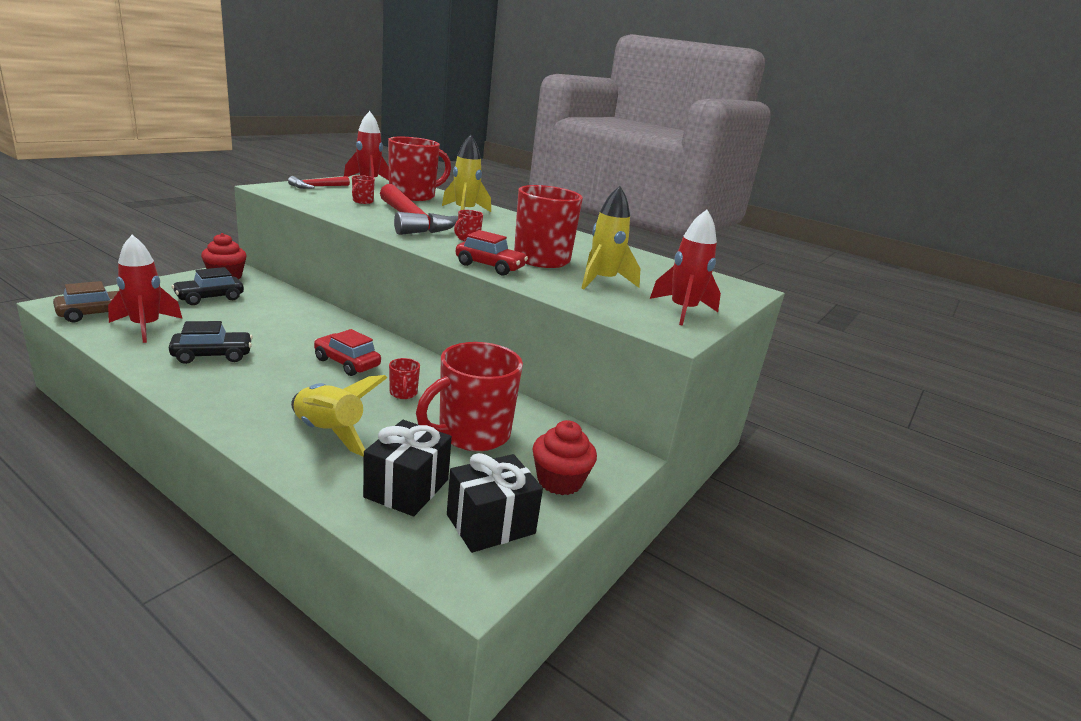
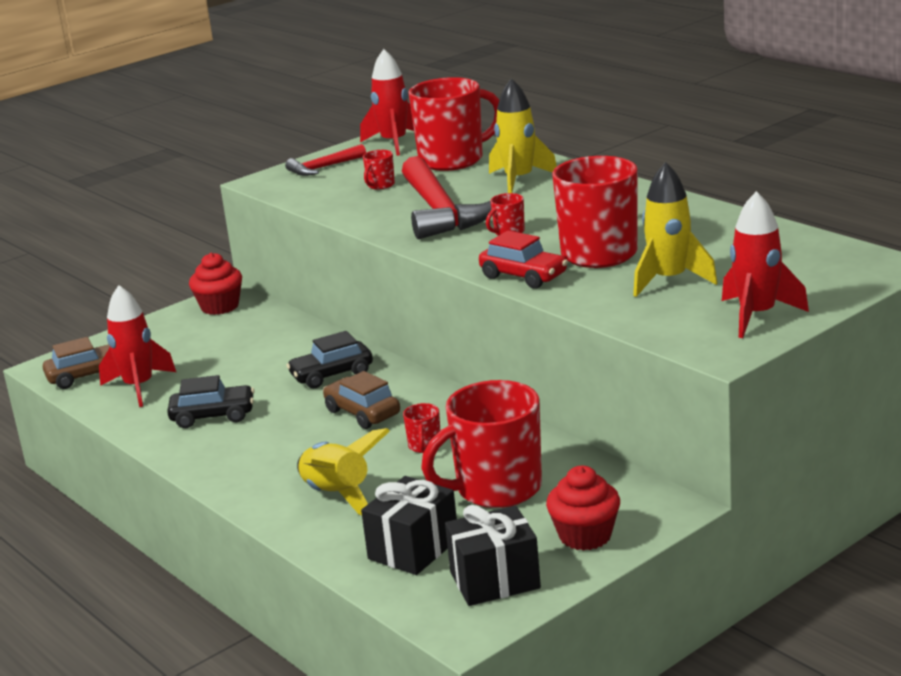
camera: 20 degrees right, 0 degrees up
(209, 298) = (203, 340): black car -> black car (331, 374)
(347, 363) = (362, 413): red car -> brown car

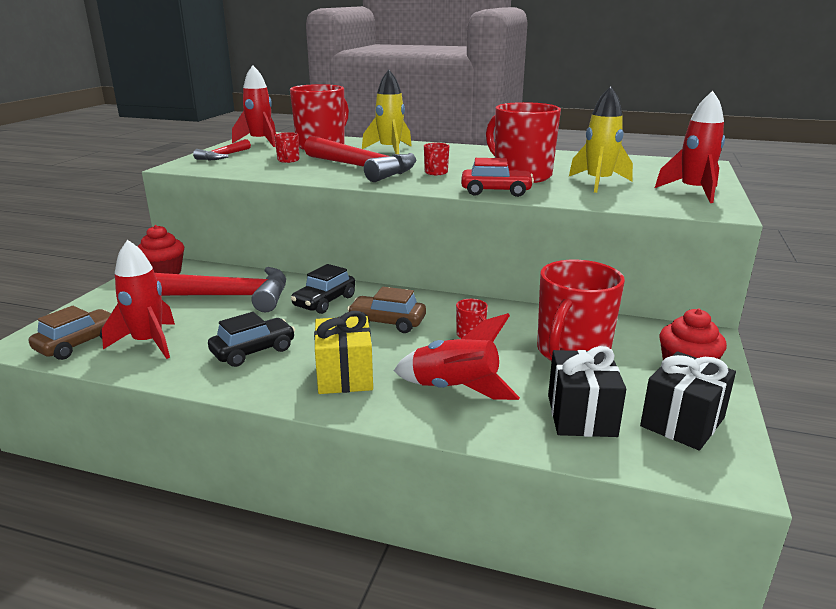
camera: 35 degrees left, 0 degrees up
(247, 348) = (224, 297): none -> red hammer
(262, 459) = (344, 375): none -> yellow gift
(338, 496) = (455, 389): yellow rocket -> red rocket

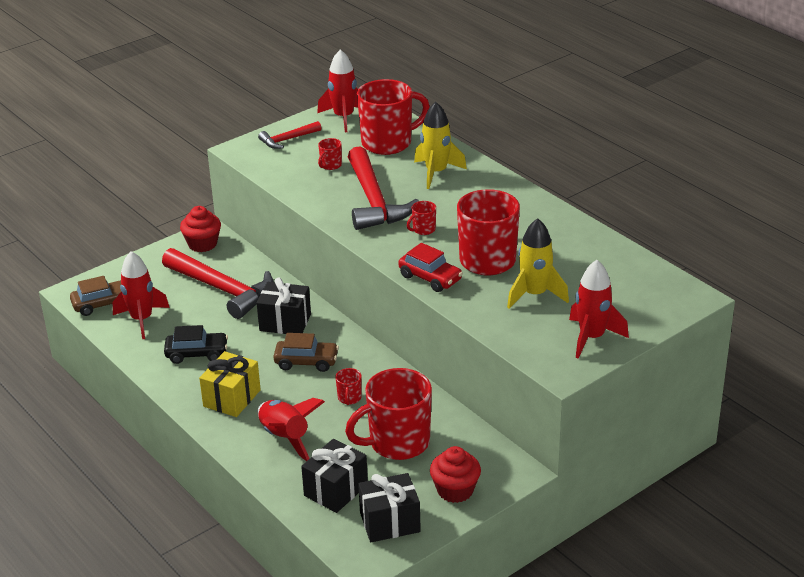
camera: 35 degrees right, 10 degrees up
(324, 301) = (285, 322): black car -> black gift
(387, 322) = (306, 362): brown car -> brown car turned 135 degrees clockwise

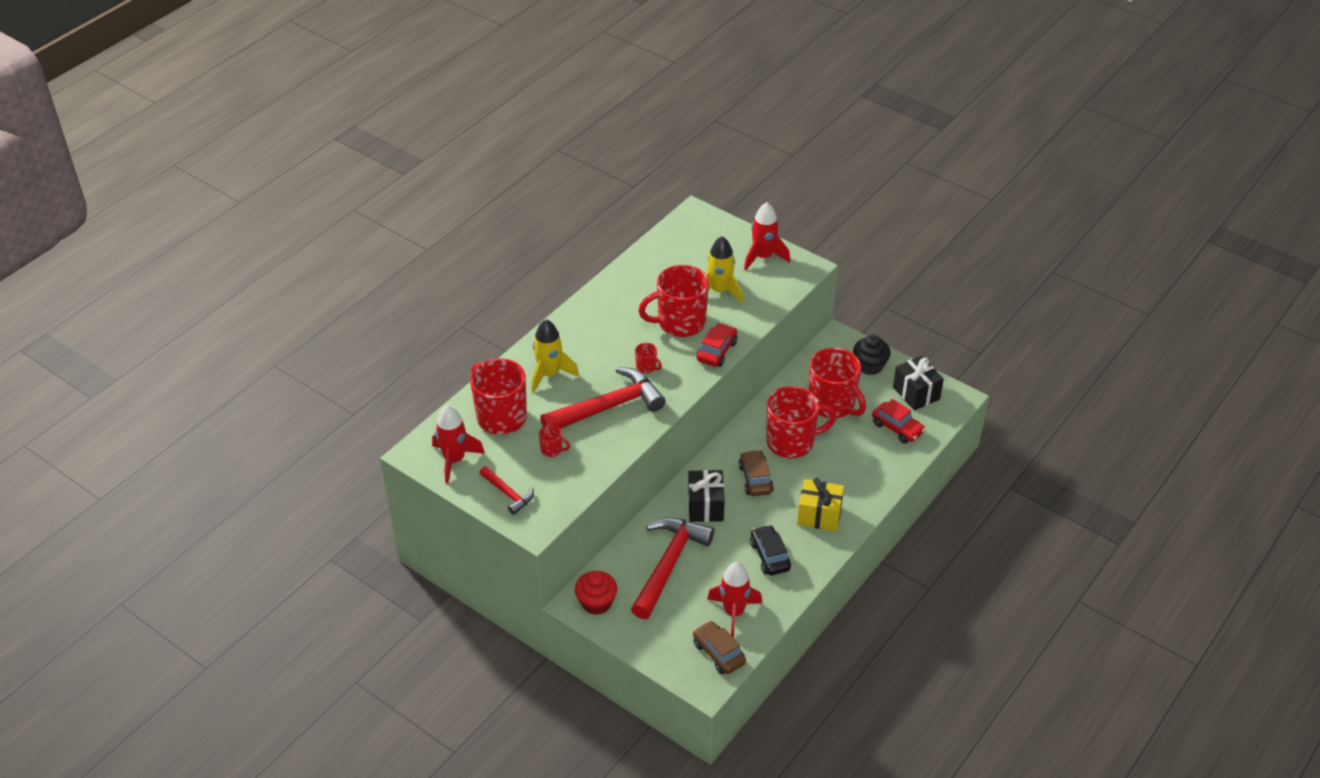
camera: 105 degrees left, 10 degrees up
(285, 438) = (853, 470): red rocket -> none
(336, 490) = (897, 428): black gift -> red car
(349, 398) = (792, 442): red mug -> red mug, size x2.41
(455, 490) = (869, 366): red cupcake -> black cupcake

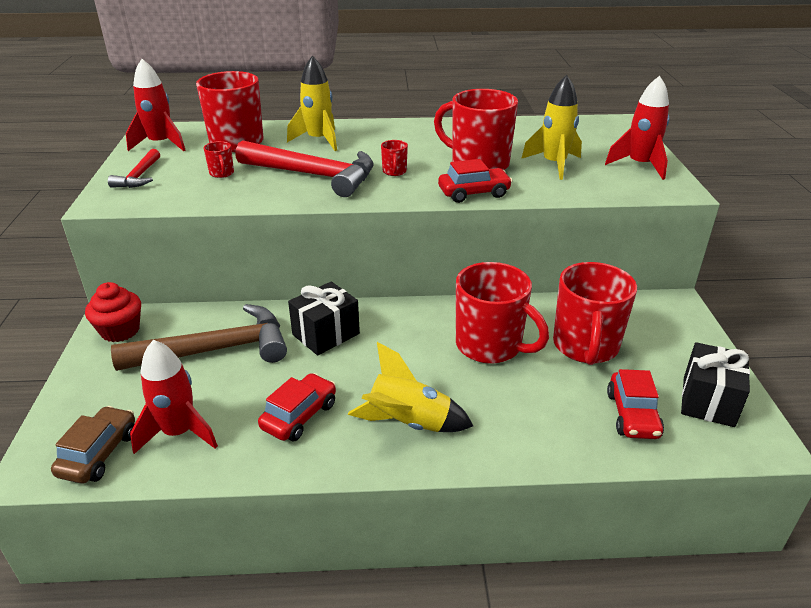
camera: 50 degrees right, 10 degrees down
(669, 565) = (216, 350): red hammer -> brown hammer
(755, 479) = (405, 347): brown car -> none
(769, 556) = (299, 416): black car -> red car
(819, 515) = (408, 423): yellow gift -> yellow rocket
(869, 366) = (681, 344): black cupcake -> none

